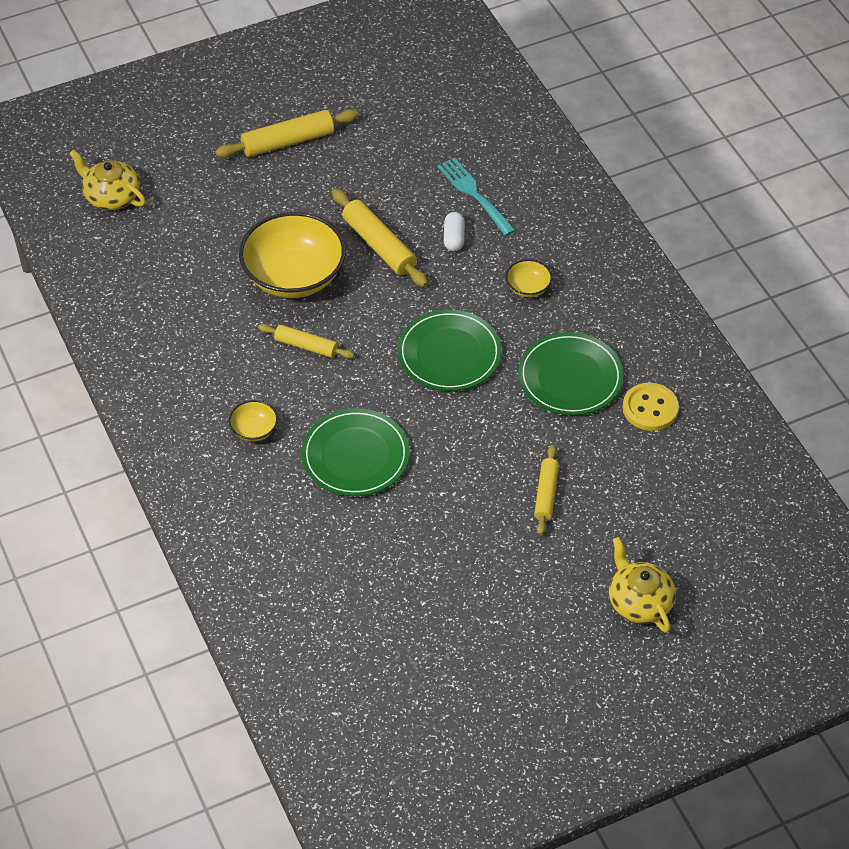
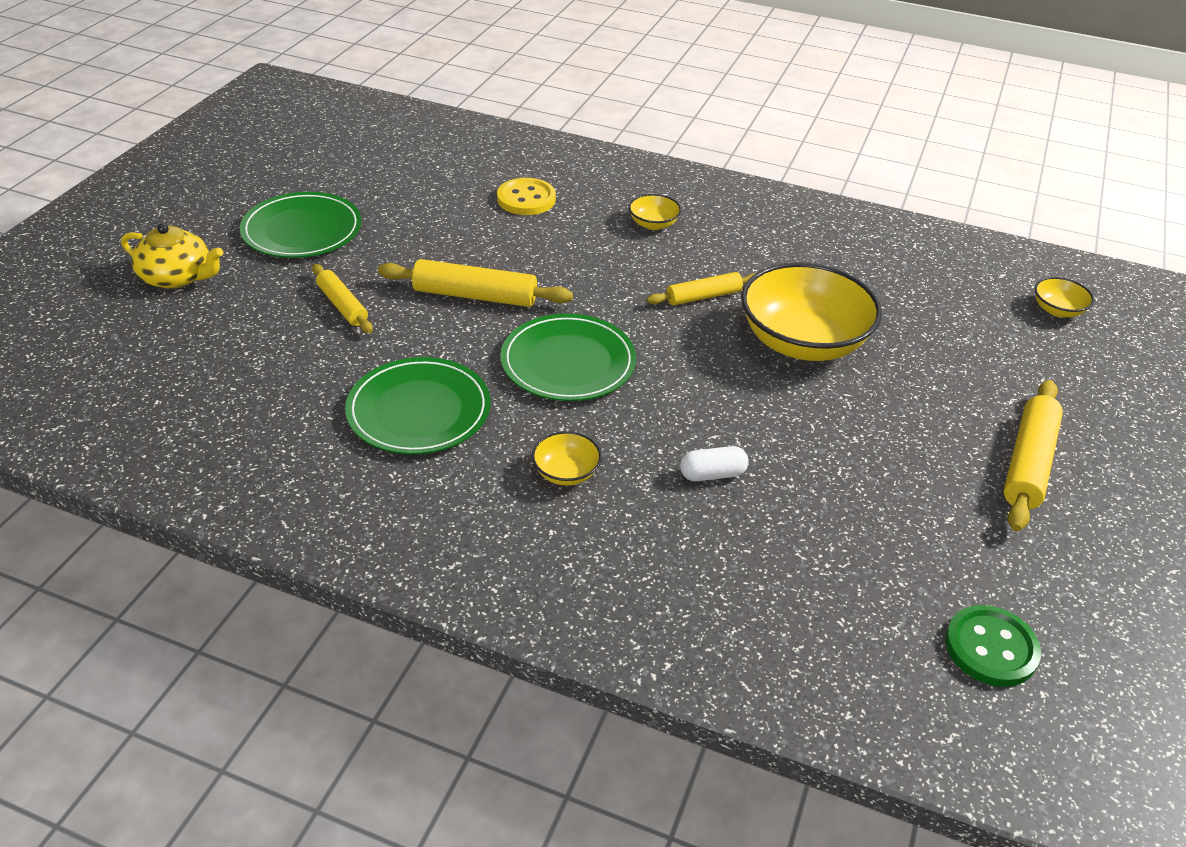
camera: 135 degrees right, 10 degrees down
(111, 196) = (1057, 310): yellow teapot -> yellow bowl
(355, 456) = (548, 248): green plate -> green plate (302, 230)
(379, 245) = (774, 417): yellow rolling pin -> yellow rolling pin (475, 295)
(435, 97) = (991, 648): none -> green button
(454, 238) = (712, 474): white capsule -> white capsule turned 60 degrees counterclockwise
(475, 195) = (759, 542): turquoise fork -> none
(650, 408) = (298, 429): yellow button -> yellow button (526, 199)

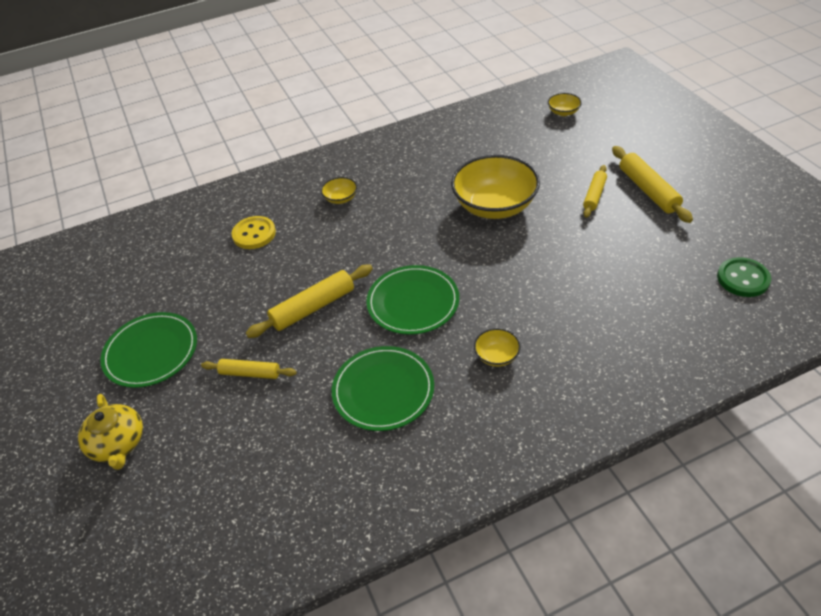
camera: 40 degrees left, 5 degrees up
(178, 277) = (118, 444): yellow teapot -> yellow teapot turned 90 degrees clockwise
(703, 296) = (421, 218): yellow rolling pin -> yellow rolling pin (594, 195)
(712, 474) = (553, 300): white capsule -> none

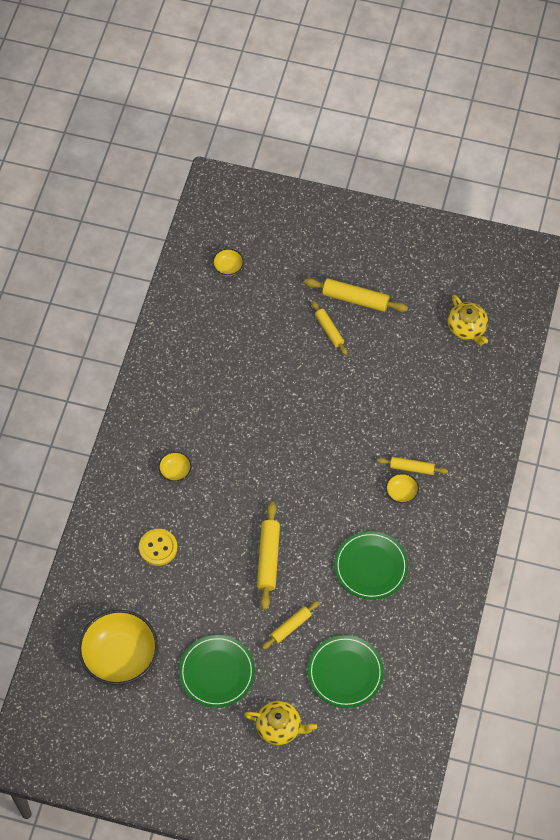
camera: 55 degrees left, 15 degrees up
(413, 302) = (319, 502): green plate -> green plate (345, 673)
(494, 206) = (280, 391): yellow bowl -> yellow bowl (120, 656)
(535, 344) = (412, 468): none -> yellow rolling pin
(743, 279) = (467, 328): green button -> yellow teapot

